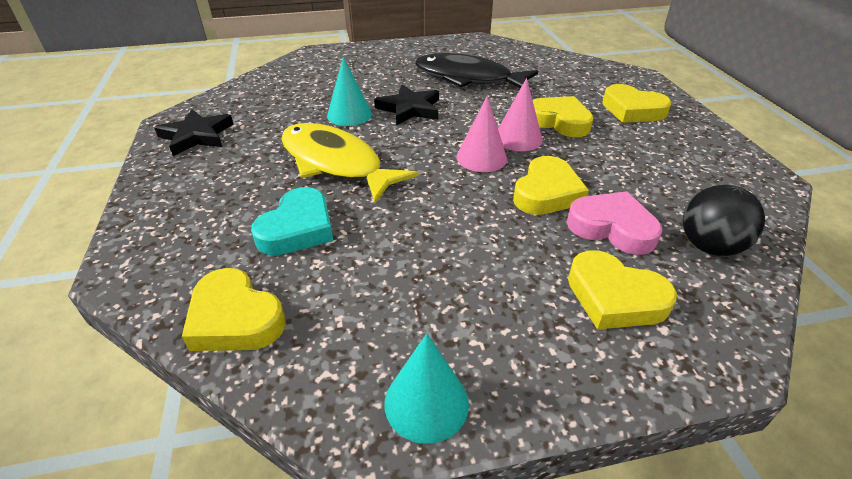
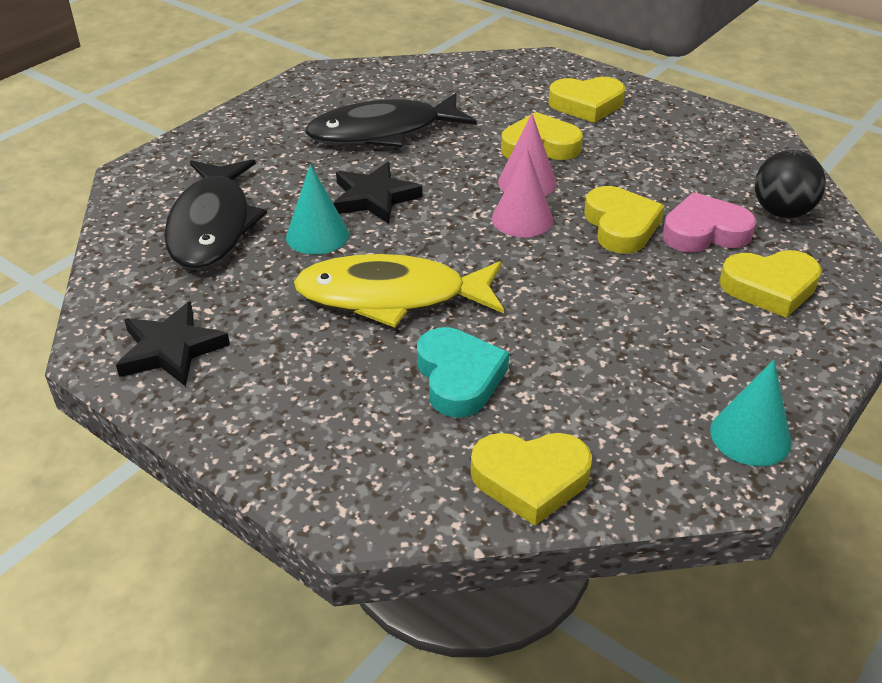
camera: 40 degrees left, 0 degrees up
(308, 89) = (212, 226): none -> black fish

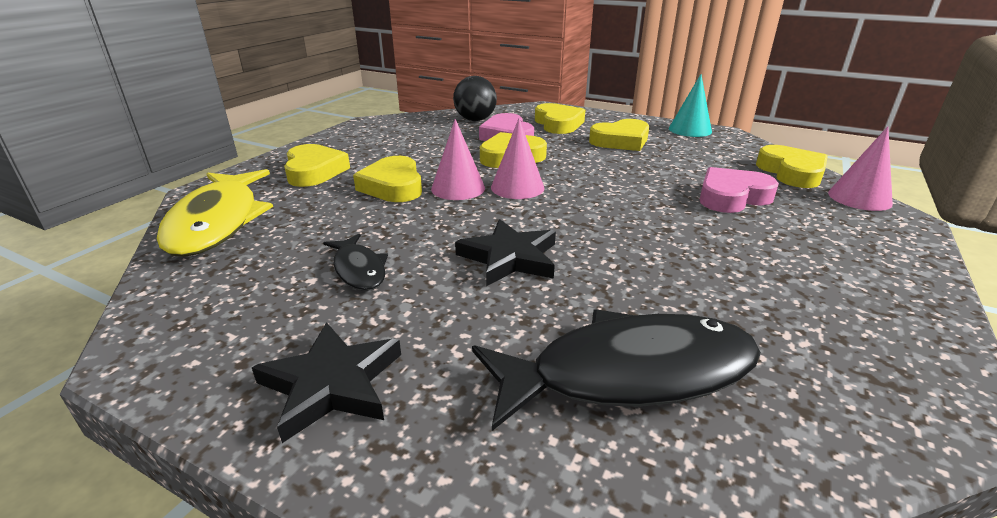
camera: 100 degrees left, 10 degrees down
(171, 349) = (874, 345): black star -> black star (332, 384)
(317, 235) = (599, 283): turquoise cone -> none
(383, 132) = (359, 270): black fish -> black fish, size x0.50
(392, 296) = (665, 230): yellow fish -> yellow fish (217, 222)
(424, 509) = (859, 198): none -> pink cone
(459, 377) = (732, 197): turquoise heart -> pink heart
(684, 335) = (621, 141): none -> yellow heart

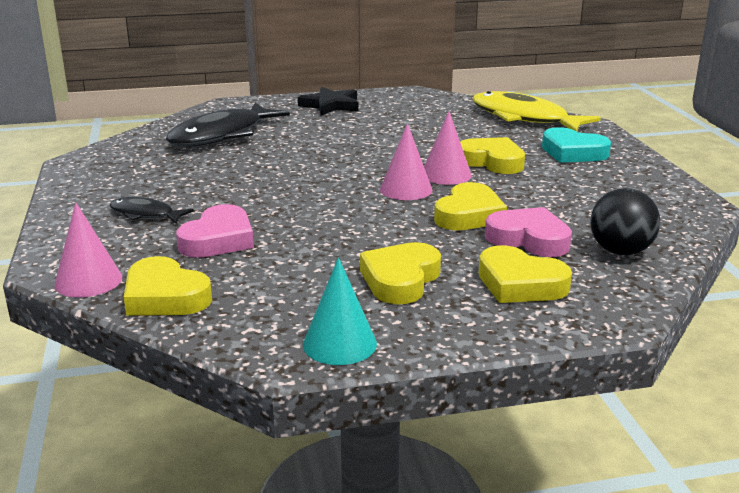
camera: 140 degrees right, 5 degrees down
(314, 171) = (573, 152): yellow heart -> turquoise heart
(359, 270) = (398, 126): black fish -> black fish (145, 214)
(509, 257) = (332, 151): black star -> none

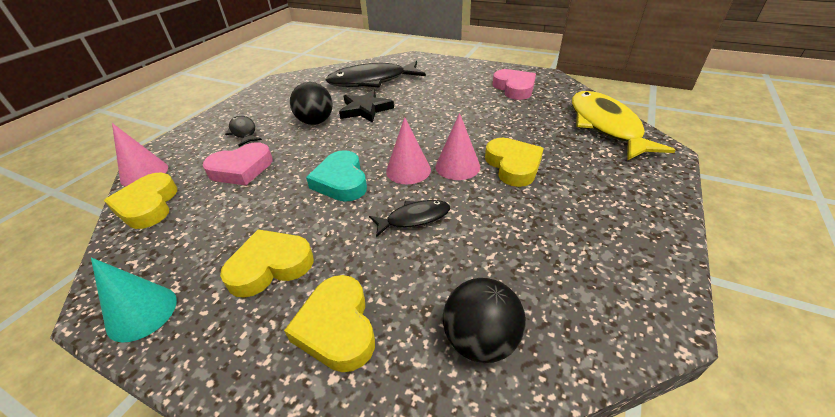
camera: 40 degrees right, 15 degrees up
(225, 183) = (315, 122): none -> black ball
(331, 105) = (470, 73): black star -> black star (365, 109)
(469, 215) = (414, 218): yellow heart -> black fish
(529, 239) = (421, 273): pink heart -> pink heart (514, 88)
(573, 152) = (602, 181): turquoise heart -> turquoise heart (341, 181)

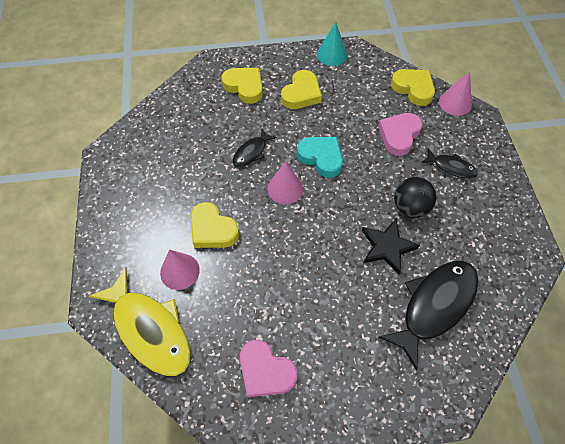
camera: 145 degrees right, 20 degrees up
(457, 166) = (253, 209): pink cone -> pink cone (179, 271)
(480, 340) = (182, 109): black ball -> none

